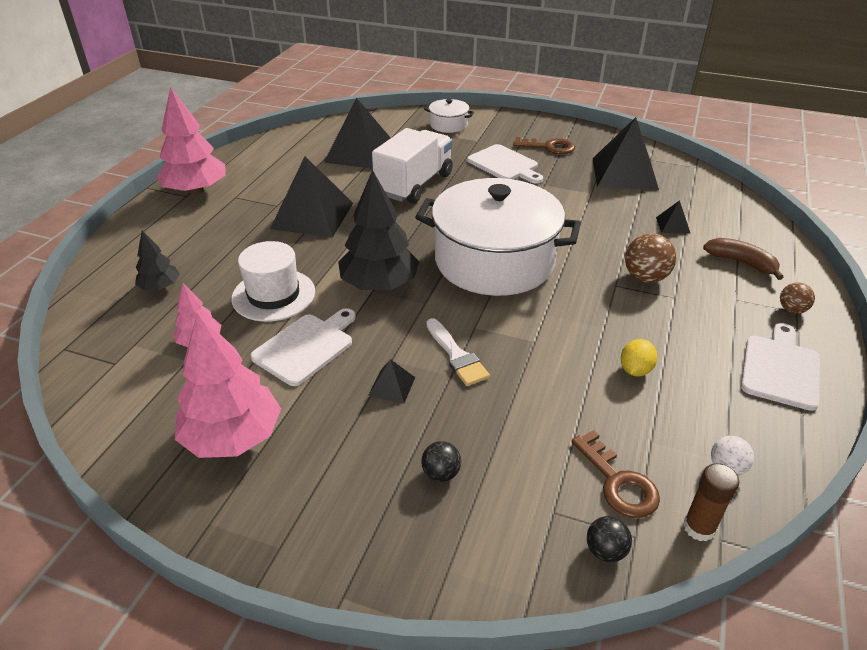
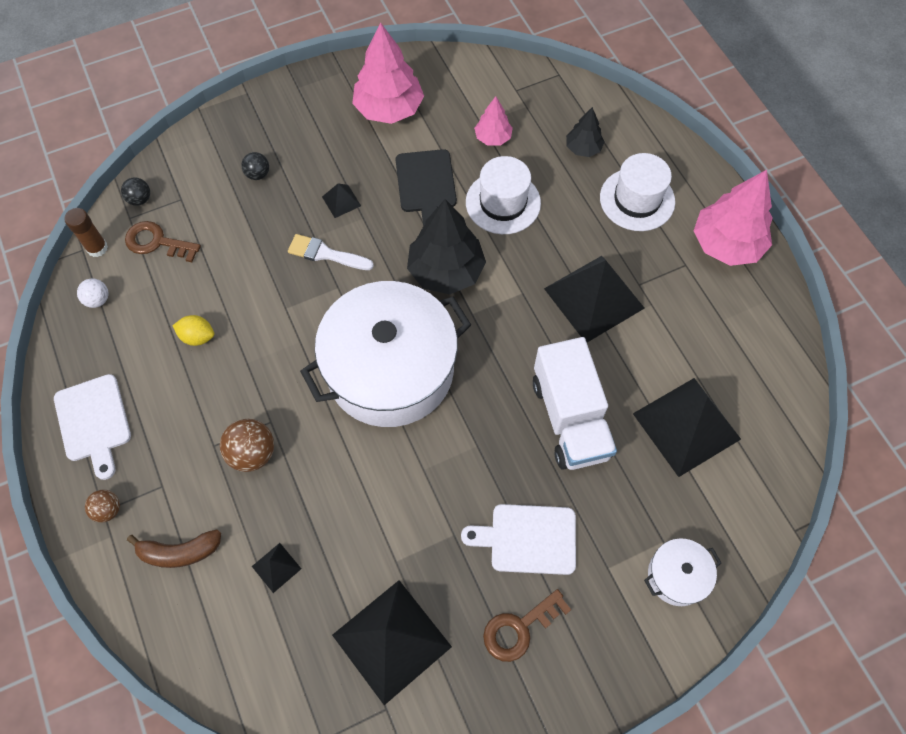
camera: 135 degrees right, 25 degrees up
(193, 238) = (637, 199): none -> white hat
(306, 347) = (426, 185): white cutting board -> black cutting board
(635, 370) = (197, 337): yellow lemon -> yellow lemon turned 60 degrees counterclockwise

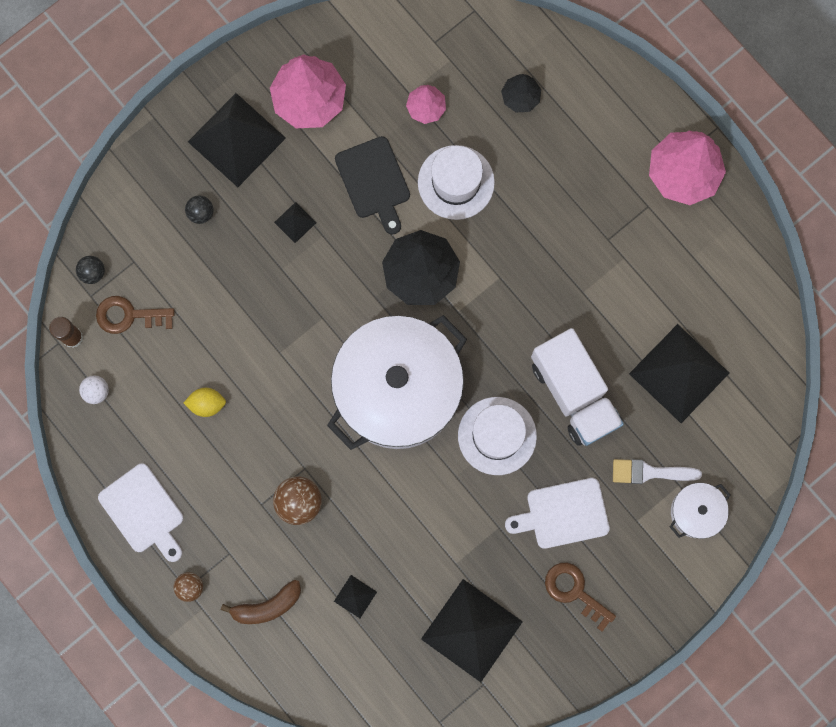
camera: 15 degrees left, 15 degrees up
(325, 254) = (299, 285): white brush -> white brush (650, 472)
(519, 628) = (574, 591): brown key -> brown key turned 90 degrees clockwise
(594, 298) = (568, 265): black pyramid -> black pyramid (236, 140)
(637, 199) = (587, 144): white hat -> white hat (497, 436)

